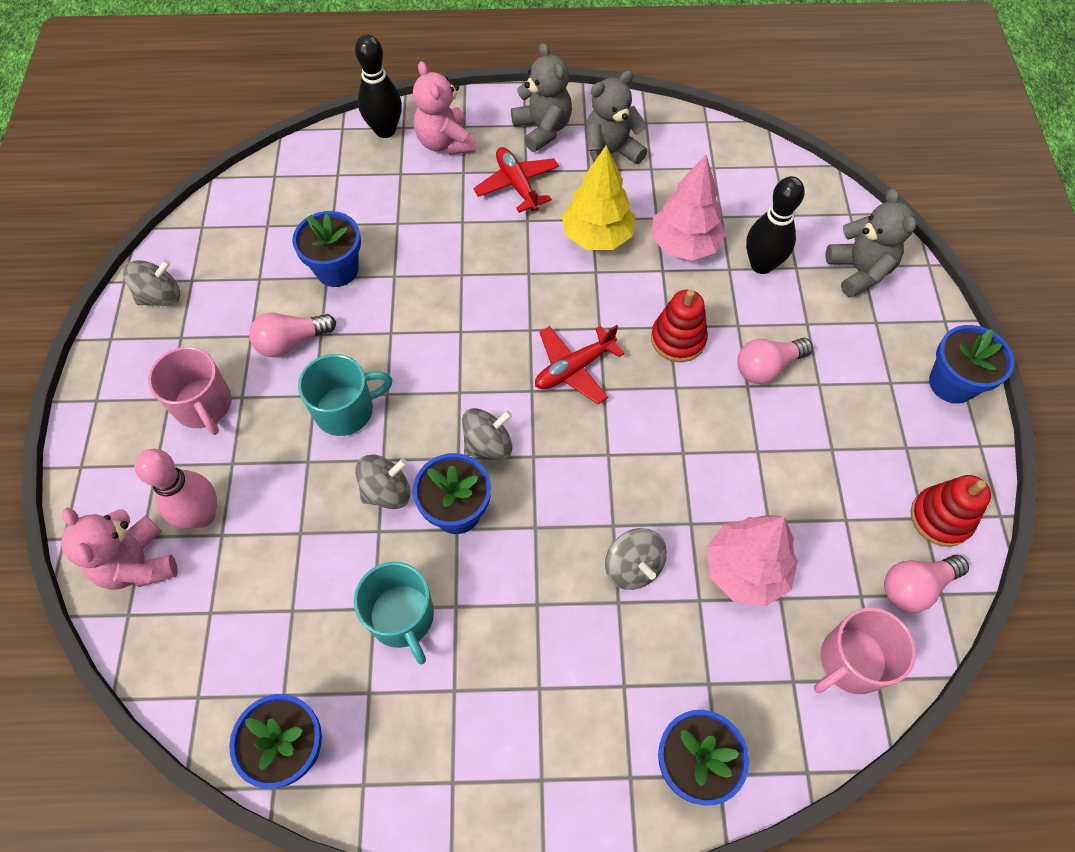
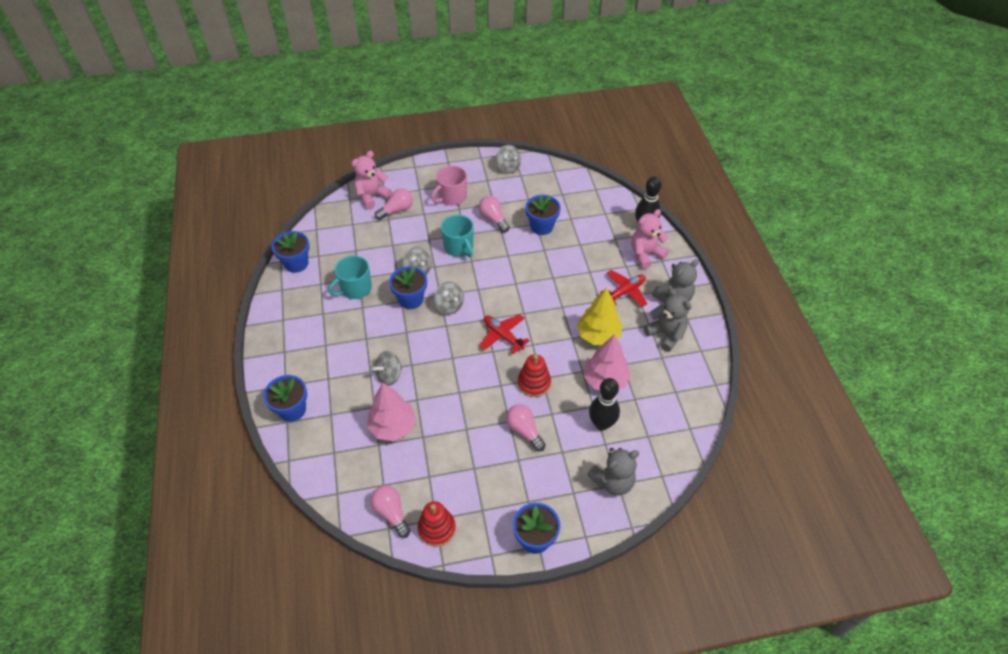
camera: 80 degrees right, 10 degrees down
(202, 515) = (396, 210): pink bowling pin -> pink light bulb
(851, 661) = (346, 479): pink mug -> none

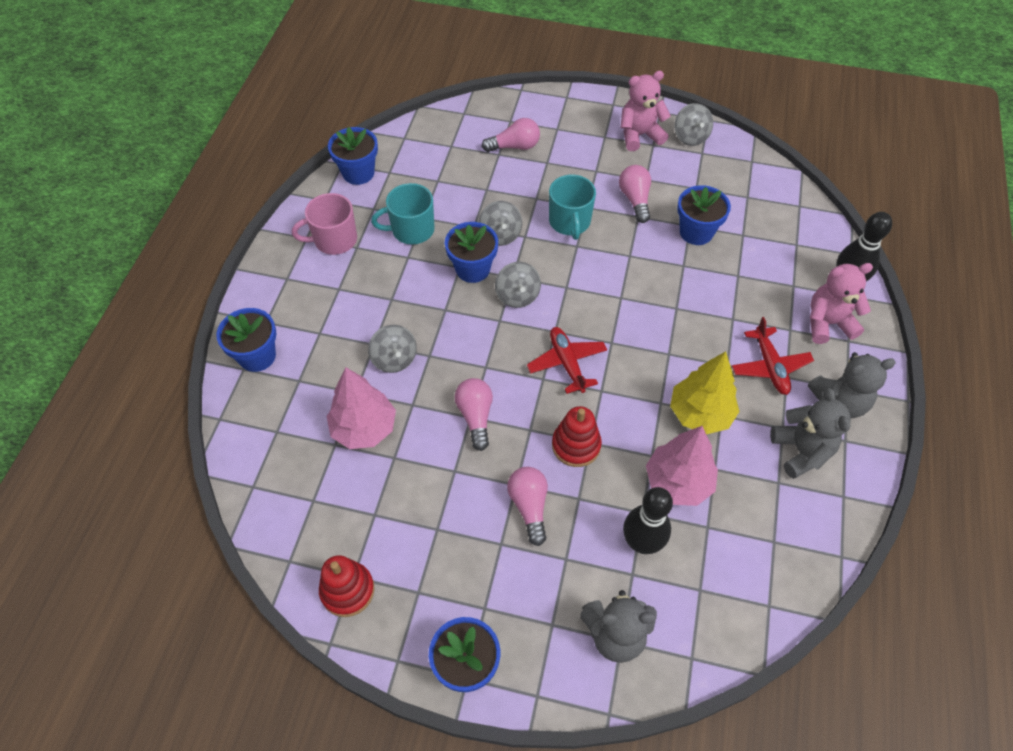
camera: 25 degrees right, 5 degrees up
(372, 196) = (493, 118): pink teddy bear -> pink teddy bear (639, 135)
(389, 375) = (394, 359): grey spinning top -> grey spinning top turned 105 degrees counterclockwise
(391, 513) = (303, 543): pink light bulb -> pink light bulb (475, 416)
(452, 197) = (594, 152): pink mug -> pink mug (334, 240)
(624, 292) = (769, 366): red plane -> red plane turned 90 degrees clockwise

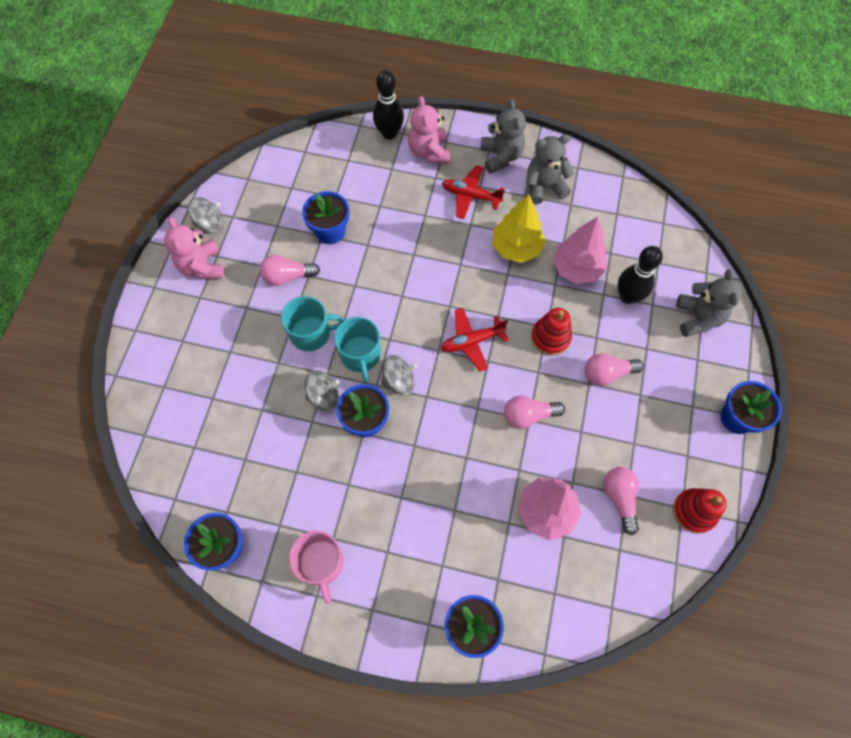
camera: 90 degrees left, 10 degrees up
(394, 359) = (471, 489): grey spinning top -> none
(411, 230) = (312, 483): turquoise mug -> turquoise mug (360, 355)
(514, 146) = (203, 382): pink light bulb -> pink light bulb (619, 498)
(769, 366) = (471, 196): red plane -> red plane turned 150 degrees counterclockwise

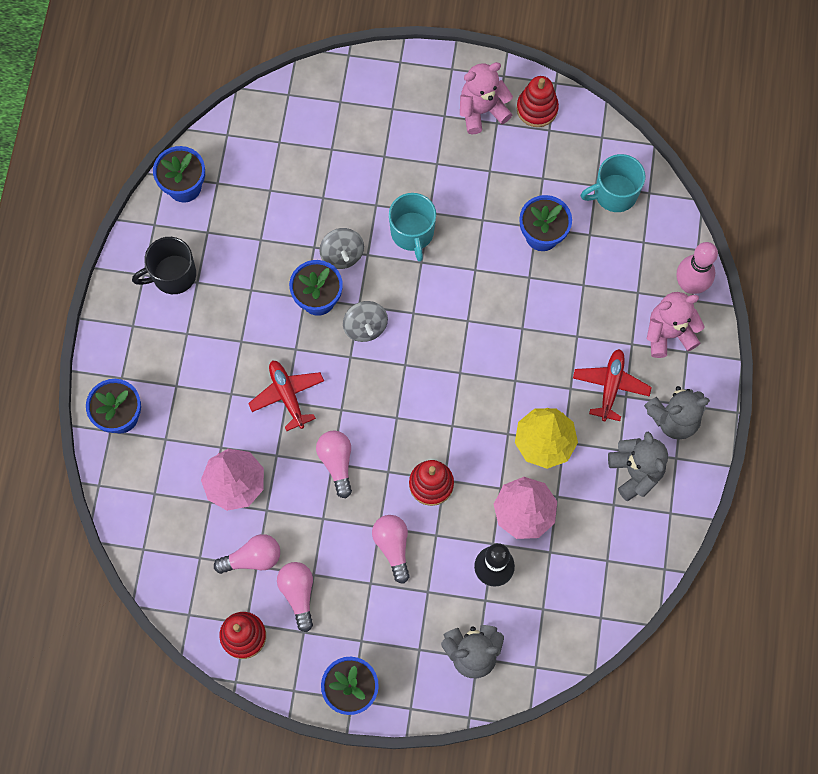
camera: 85 degrees right, 5 degrees up
(210, 223) = (537, 109): grey spinning top -> red stacking toy
(287, 276) = (479, 199): pink light bulb -> pink light bulb (298, 594)
(321, 564) = (173, 275): pink mug -> black mug
(360, 355) = (391, 285): turquoise mug -> turquoise mug (614, 194)
(389, 133) = (690, 285): black bowling pin -> pink bowling pin
(472, 341) = (418, 399): red plane -> red plane (287, 395)

